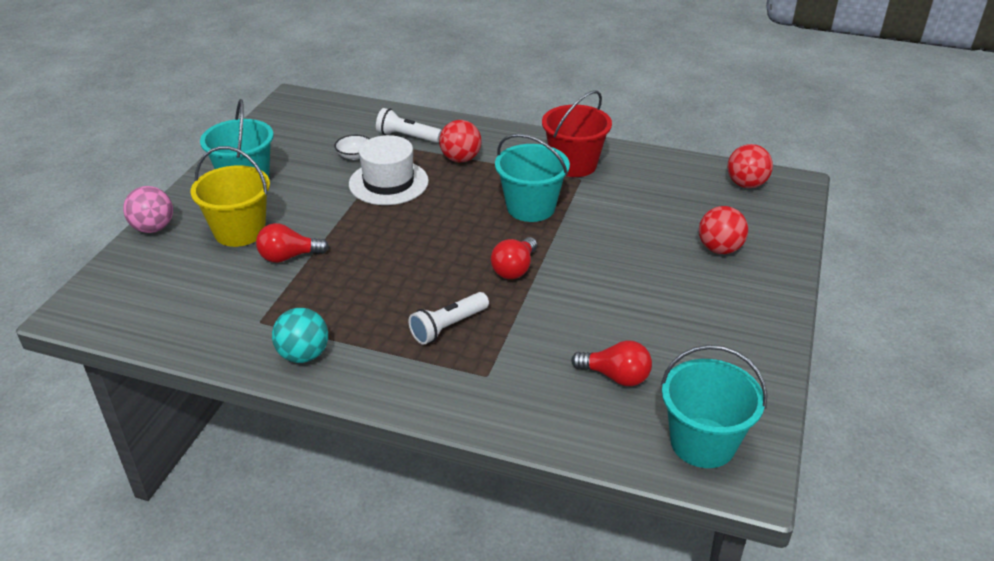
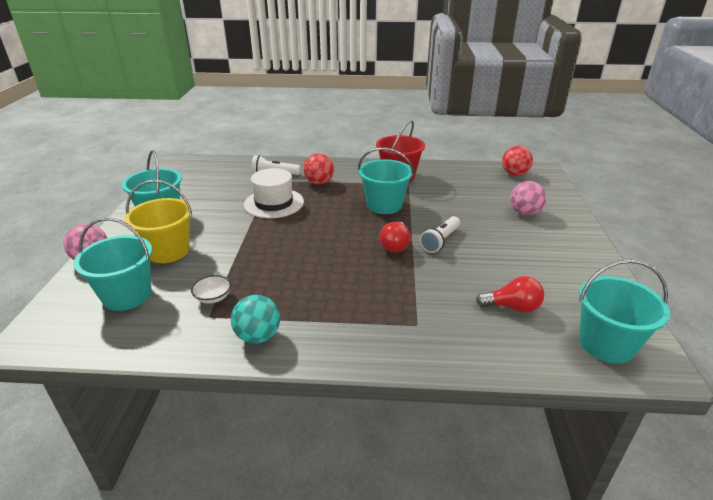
camera: 15 degrees left, 5 degrees down
(180, 280) = (127, 295): none -> turquoise bucket
(288, 257) = (216, 263): red light bulb -> none
(354, 156) = (240, 190): white bowl -> white bowl (213, 297)
(448, 326) = (367, 293): white flashlight -> white flashlight (440, 241)
(719, 249) = (524, 212): red ball -> pink ball

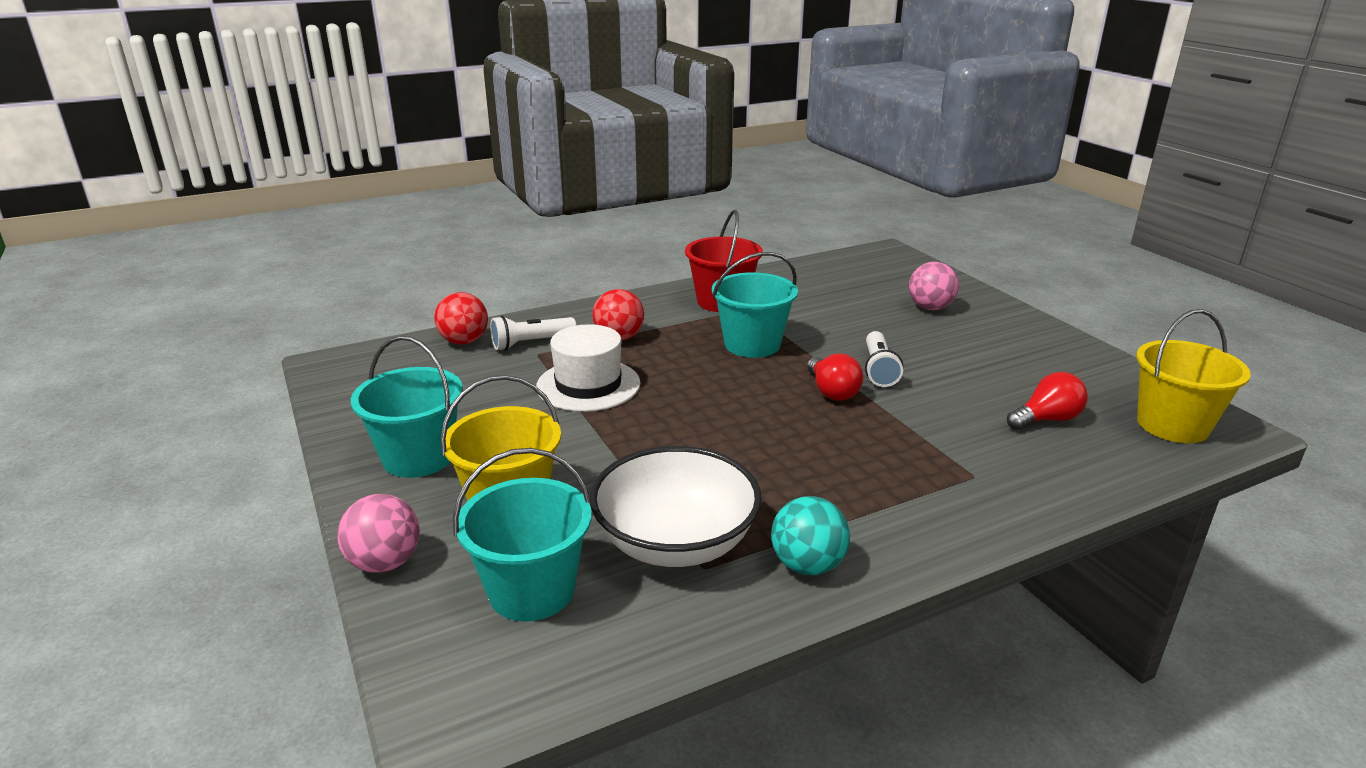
camera: 30 degrees left, 5 degrees down
(213, 297) = (675, 542): white bowl -> white bowl, size x2.50
(514, 174) = (862, 263): red ball -> red ball (464, 341)
(606, 344) = (1172, 425): turquoise bucket -> yellow bucket

